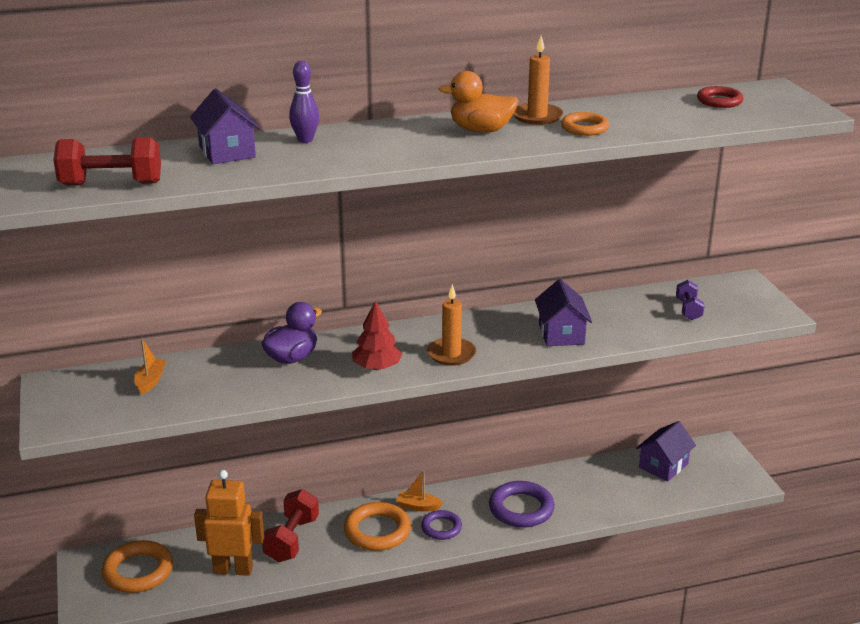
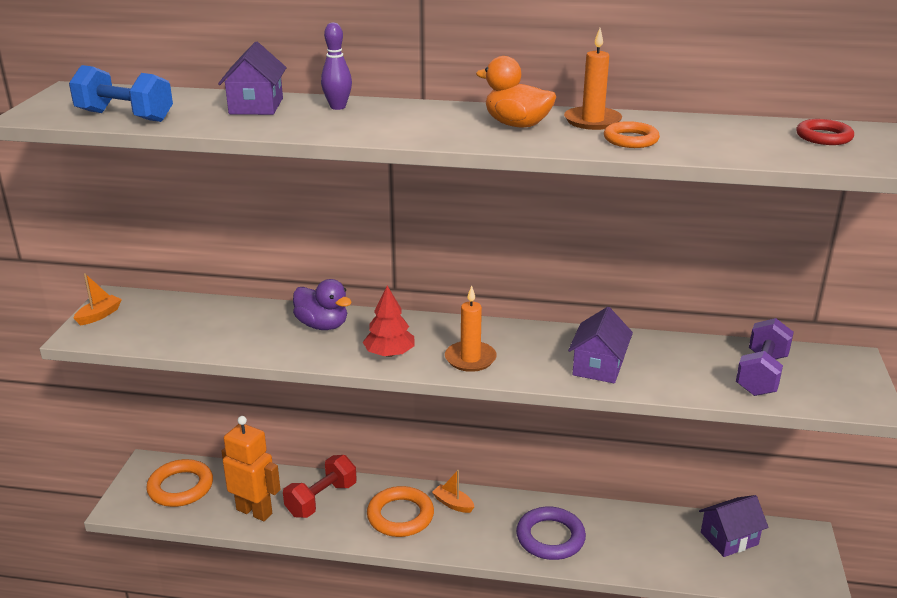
camera: 25 degrees right, 0 degrees up
(111, 184) = (125, 116): red dumbbell -> blue dumbbell
(150, 381) = (189, 316): orange boat -> orange boat (99, 315)
(292, 358) = (322, 325): purple duck -> purple duck turned 60 degrees clockwise
(441, 528) = (460, 532): purple ring -> none
(688, 309) = (761, 374): purple dumbbell -> purple dumbbell, size x1.67

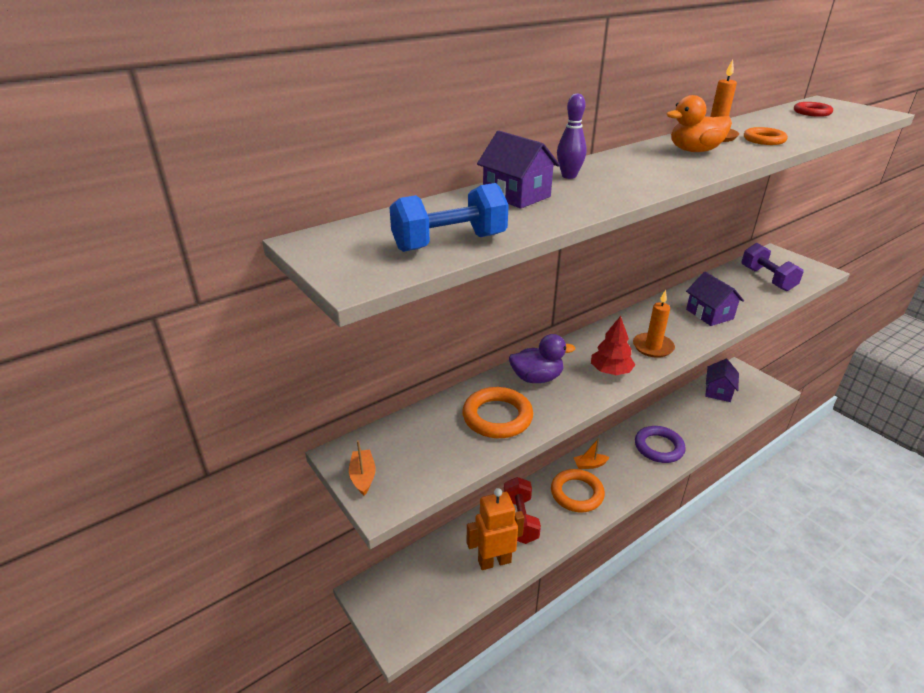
camera: 45 degrees left, 5 degrees up
(180, 487) = (418, 587): orange ring -> orange ring (497, 417)

